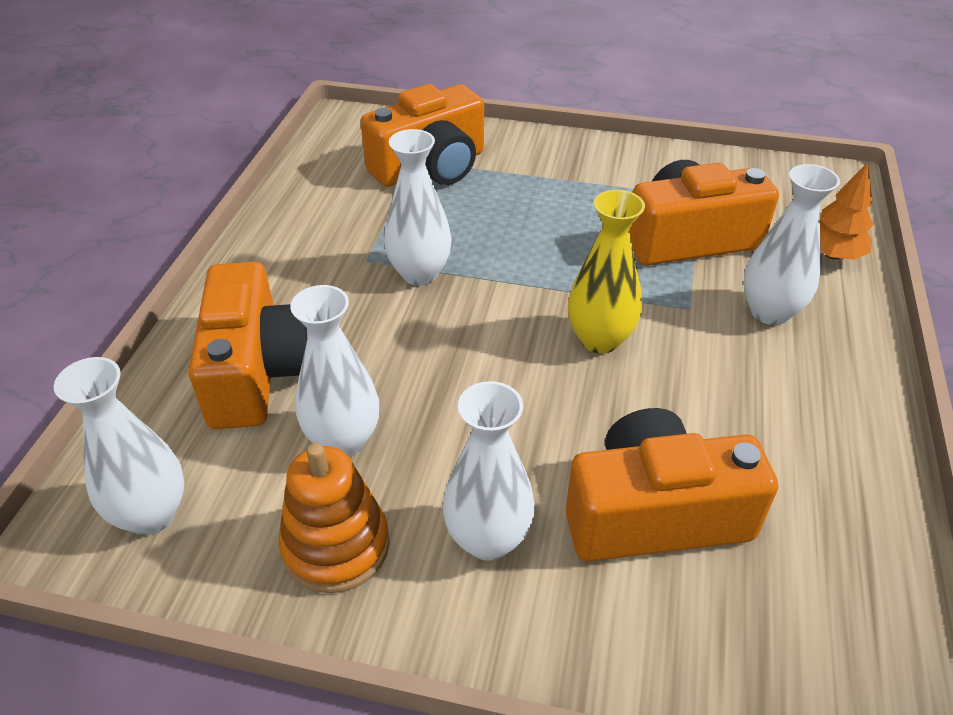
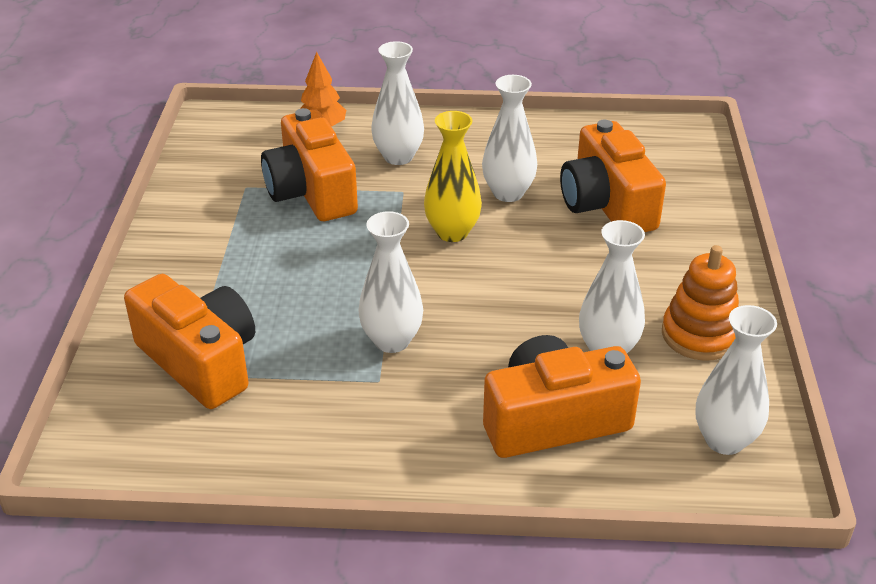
camera: 100 degrees left, 5 degrees down
(488, 539) = (659, 268): white vase -> white vase (508, 193)

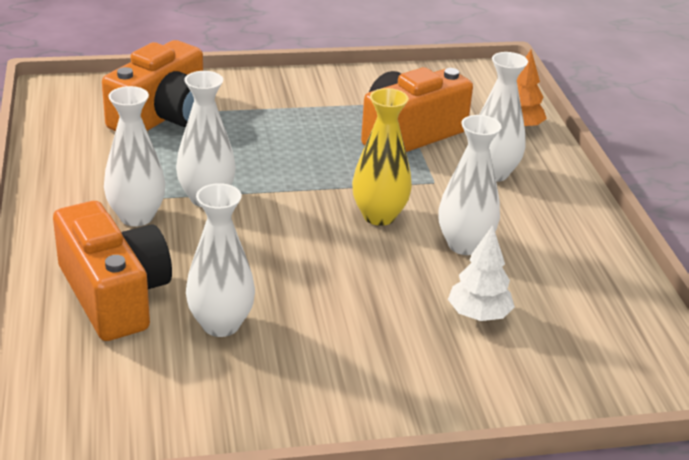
camera: 75 degrees right, 5 degrees down
(607, 204) = (478, 315): orange camera -> white tree
(699, 335) = (261, 391): orange stacking toy -> none
(724, 440) = (95, 409): white vase -> white vase (136, 217)

